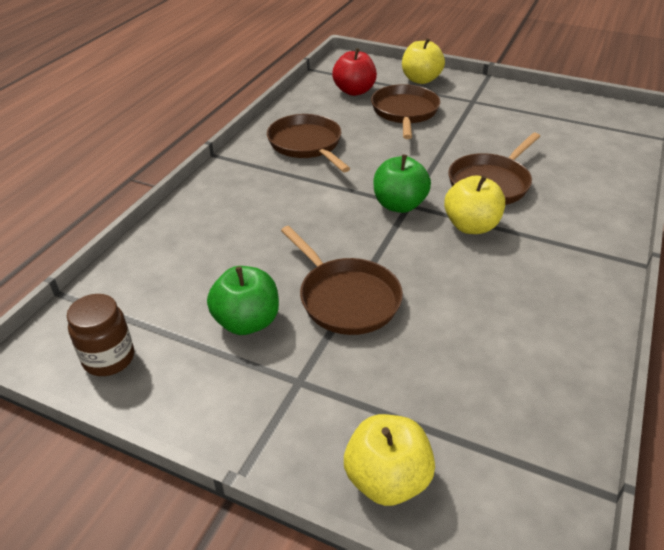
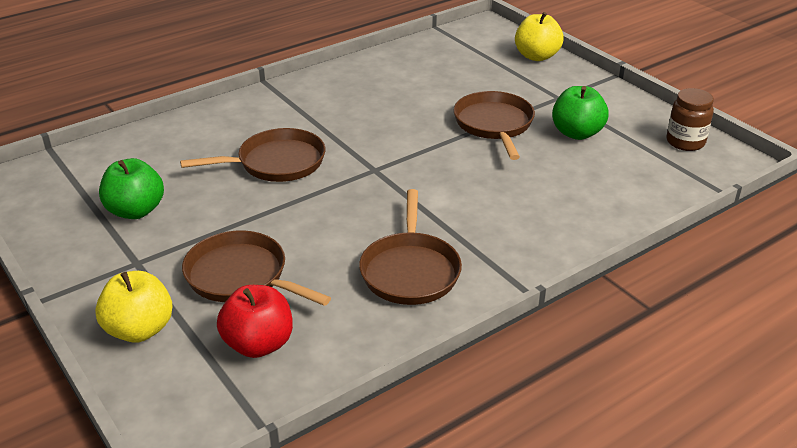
camera: 150 degrees left, 5 degrees down
(399, 205) = (383, 172): green apple -> green apple (135, 211)
(405, 112) = (241, 276): brown pan -> brown pan turned 90 degrees clockwise
(471, 226) = (345, 137): yellow apple -> none

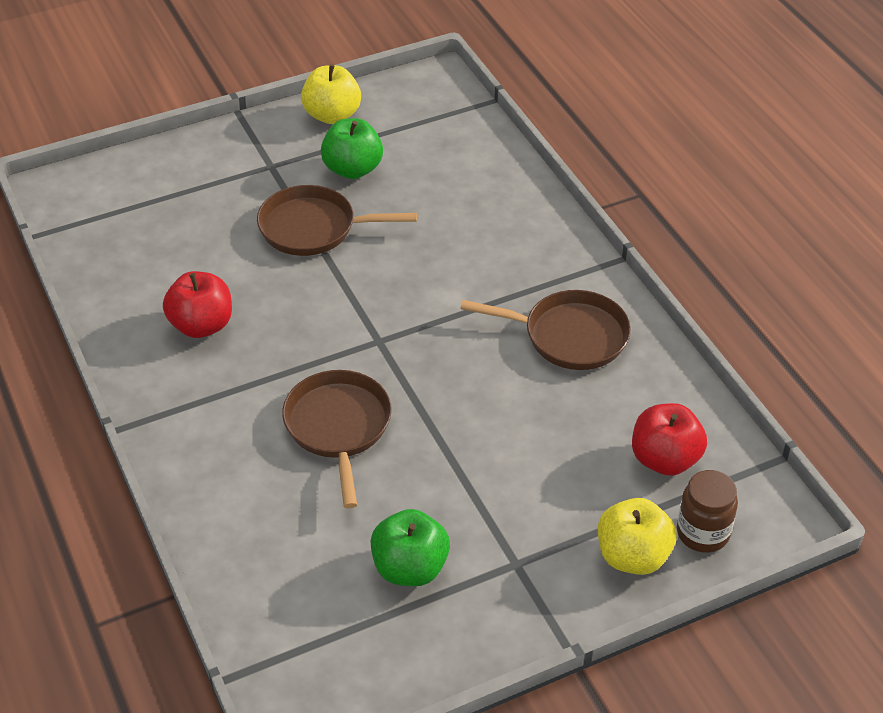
camera: 80 degrees left, 10 degrees up
(241, 276) = (557, 469): brown pan -> none
(369, 95) = (201, 325): none -> red apple
(536, 56) = (163, 161): yellow apple -> yellow apple (332, 115)
(685, 142) = (394, 100): brown jar -> brown jar (703, 533)

